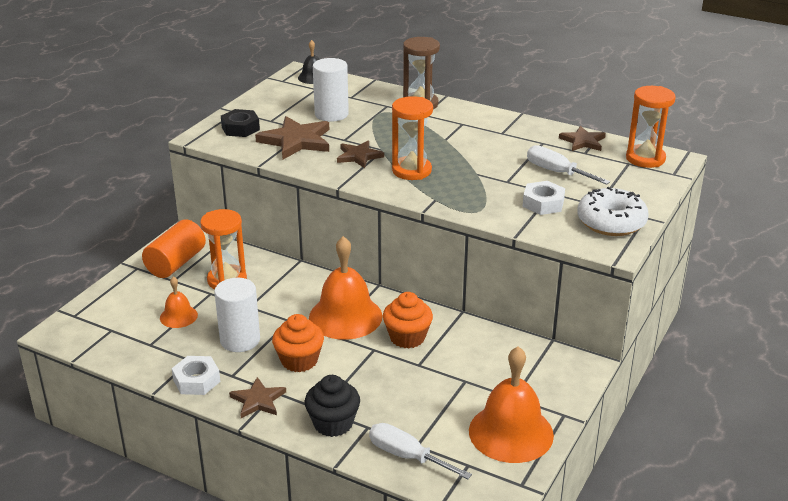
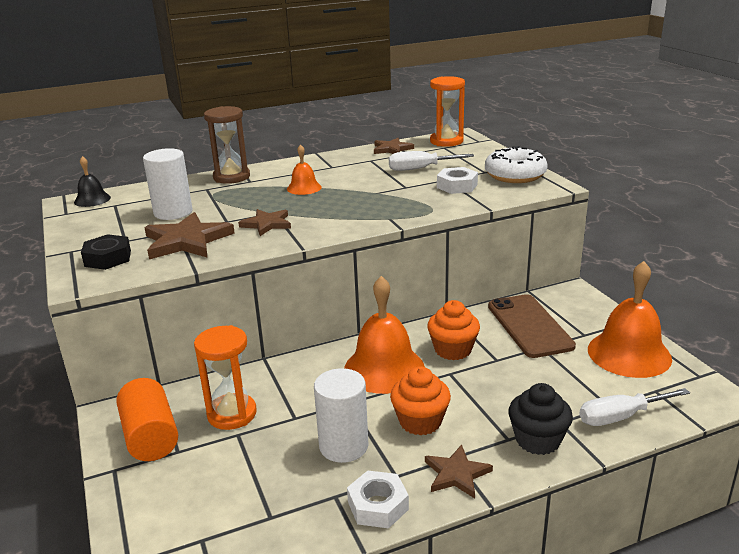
camera: 50 degrees left, 5 degrees down
(178, 316) = (248, 473): orange bell -> orange bell (304, 188)
(411, 170) = (329, 212): orange hourglass -> none
(490, 362) = (529, 326): none -> brown phone

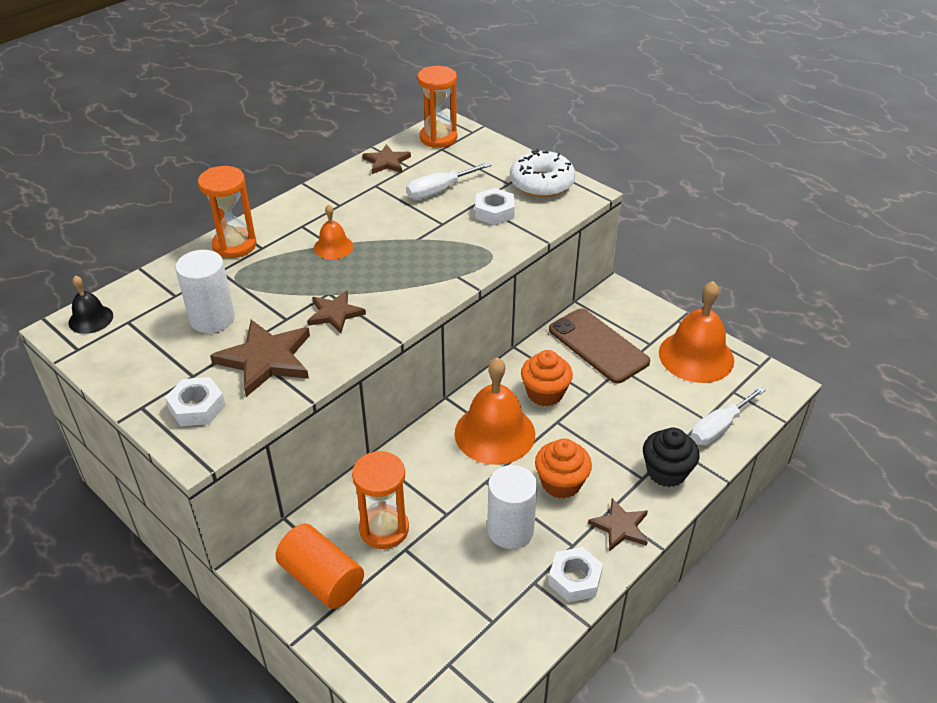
camera: 25 degrees left, 15 degrees up
(108, 258) = (197, 407): black nut -> white nut
(231, 177) = (234, 245): brown hourglass -> orange hourglass

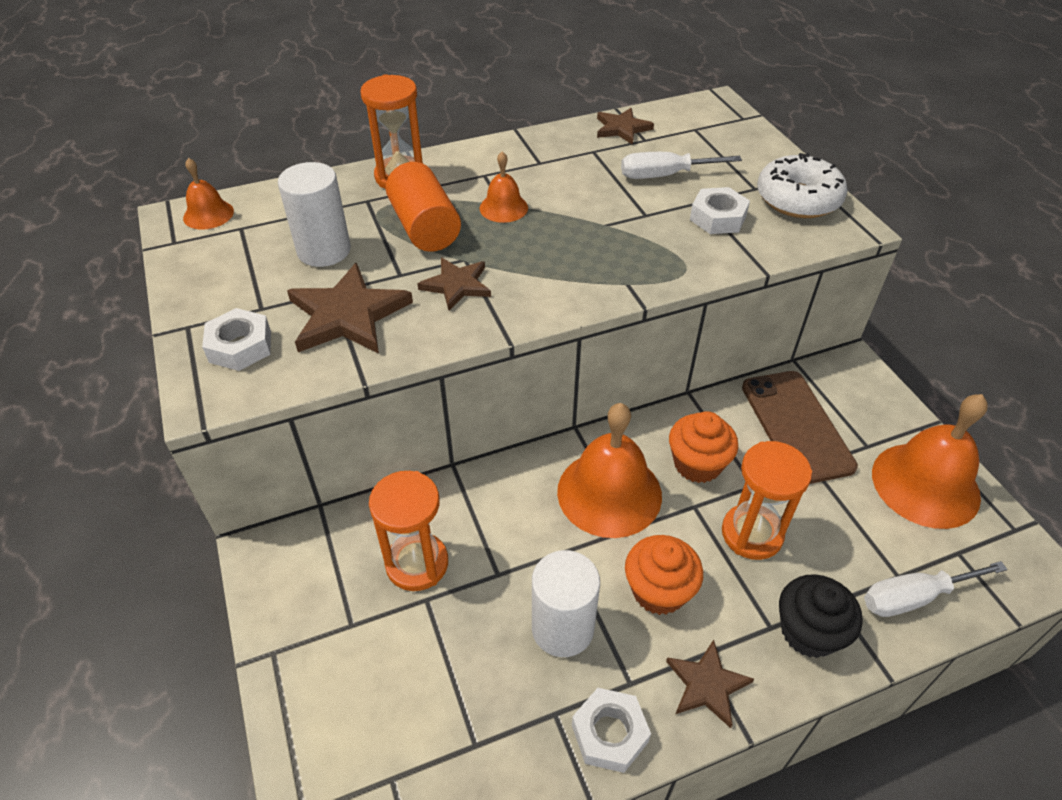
camera: 25 degrees right, 5 degrees up
(91, 319) = (208, 214): black bell -> orange bell
(322, 579) = (315, 597): orange cylinder -> orange cylinder (425, 227)
(438, 138) = (698, 116): orange hourglass -> orange hourglass (752, 534)

